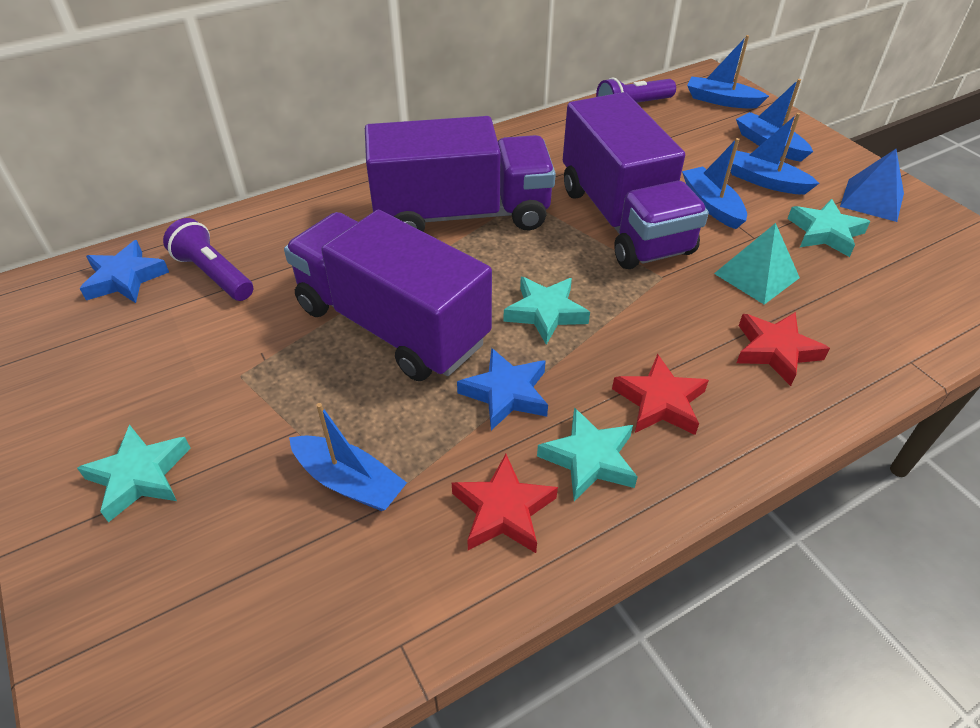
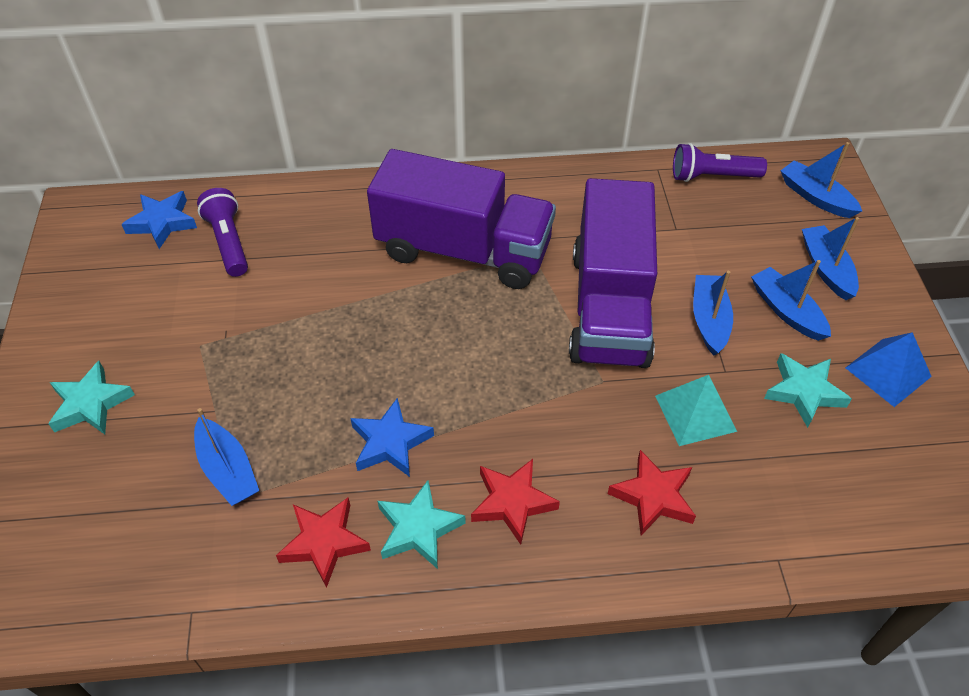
camera: 25 degrees right, 5 degrees up
(391, 325) = (338, 342): purple truck -> none
(545, 313) = (472, 379): turquoise star -> none

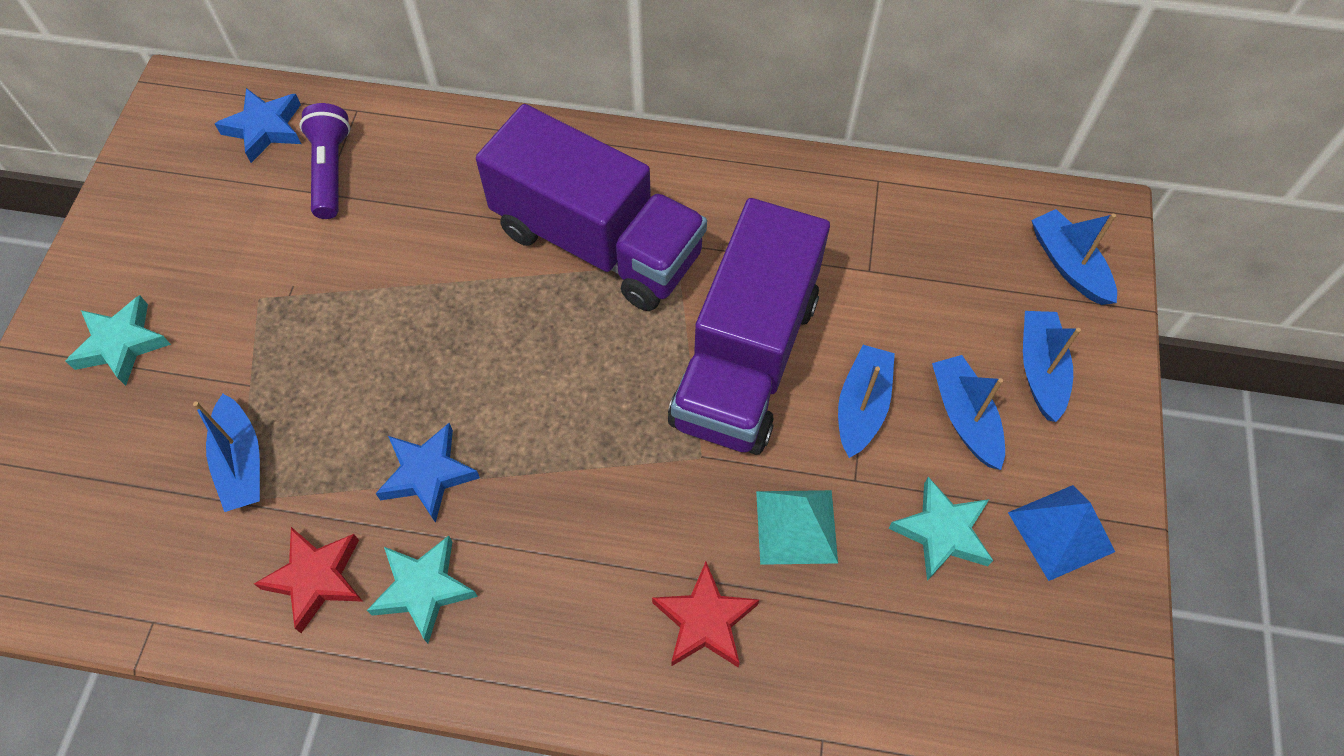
camera: 15 degrees right, 10 degrees up
(512, 502) = (539, 585): red star -> none
(712, 176) = (944, 206): purple flashlight -> none

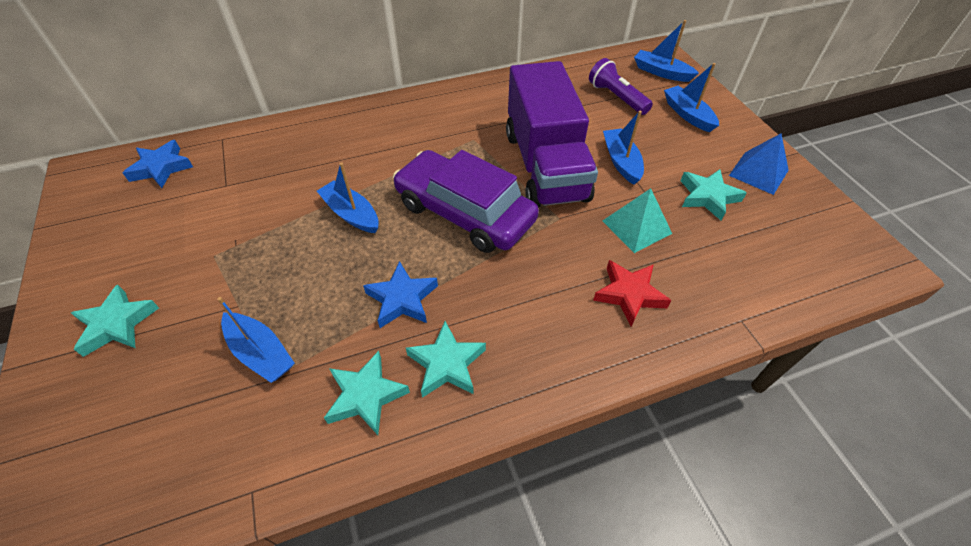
camera: 30 degrees left, 10 degrees down
(316, 578) = (366, 396): red star -> turquoise star
(330, 171) = (223, 173): purple flashlight -> purple flashlight (616, 97)
(583, 384) = (464, 212): none -> purple car
(597, 243) = (420, 146): purple truck -> none
(965, 417) = (672, 146): blue boat -> blue boat (351, 214)

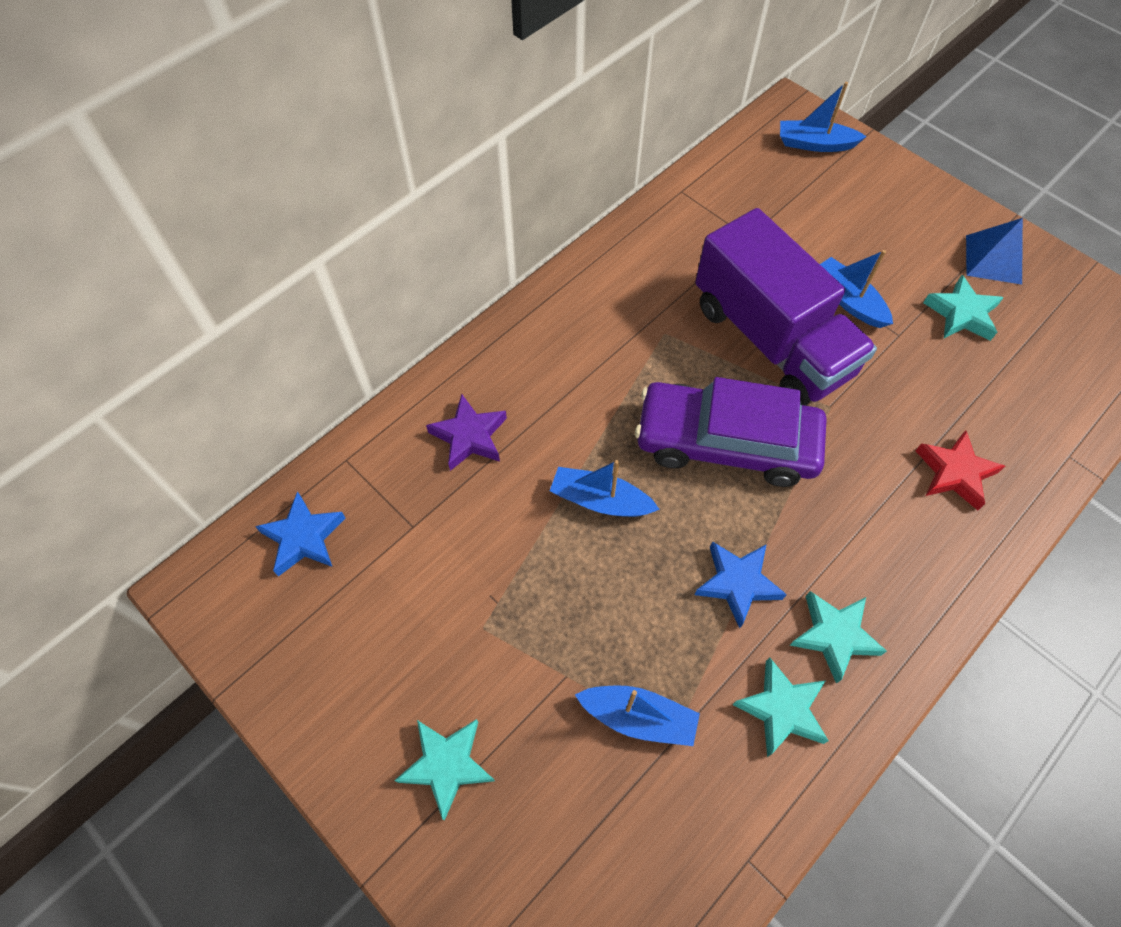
camera: 25 degrees left, 10 degrees up
(302, 152) = (469, 436): none -> purple star
(616, 97) = (787, 204): purple flashlight -> none
(636, 227) = (914, 384): turquoise pyramid -> none
(687, 114) = (879, 201): blue boat -> none

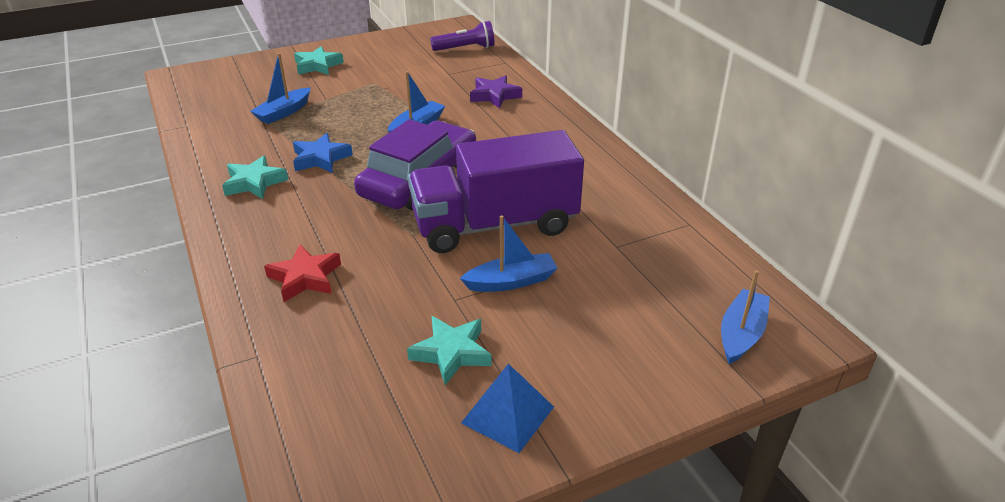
camera: 110 degrees right, 25 degrees down
(303, 538) = (465, 48): blue star -> purple flashlight
(781, 709) = (238, 153): turquoise star -> none

